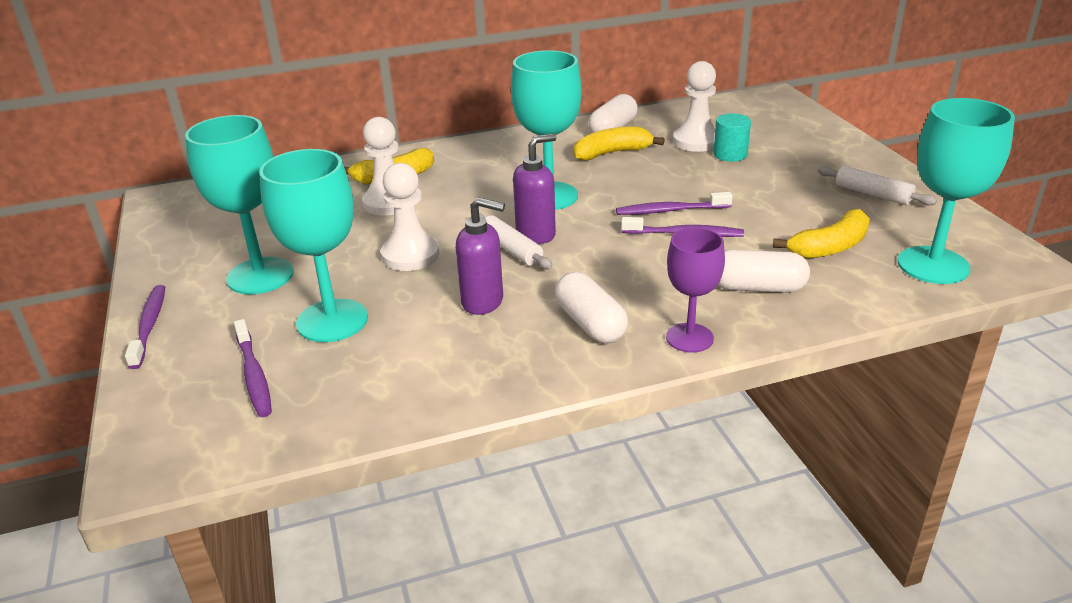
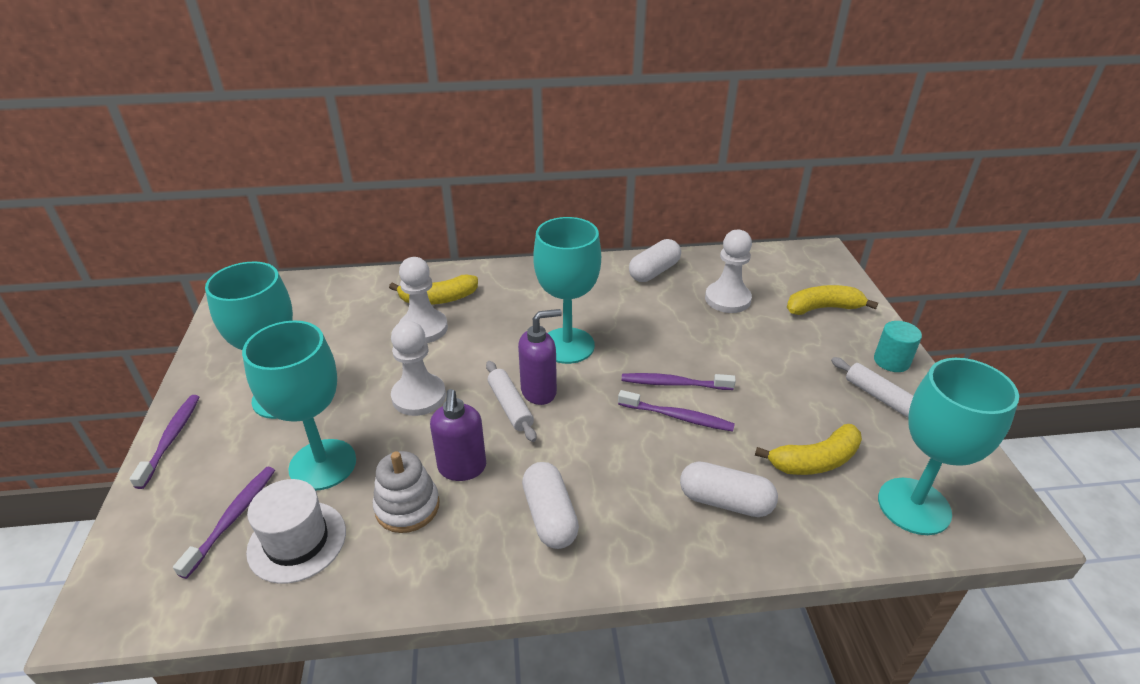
camera: 10 degrees right, 5 degrees up
(254, 375) = (233, 518): purple toothbrush -> purple toothbrush turned 150 degrees counterclockwise
(334, 381) = (297, 541): none -> white hat
(440, 338) = (407, 507): none -> white stacking toy
(483, 302) = (462, 468): purple soap dispenser -> purple soap dispenser turned 60 degrees clockwise
(612, 153) = (643, 301): yellow banana -> yellow banana (823, 308)
(689, 338) = (637, 555): purple goblet -> none
(730, 154) = (754, 321): turquoise cylinder -> turquoise cylinder (891, 361)

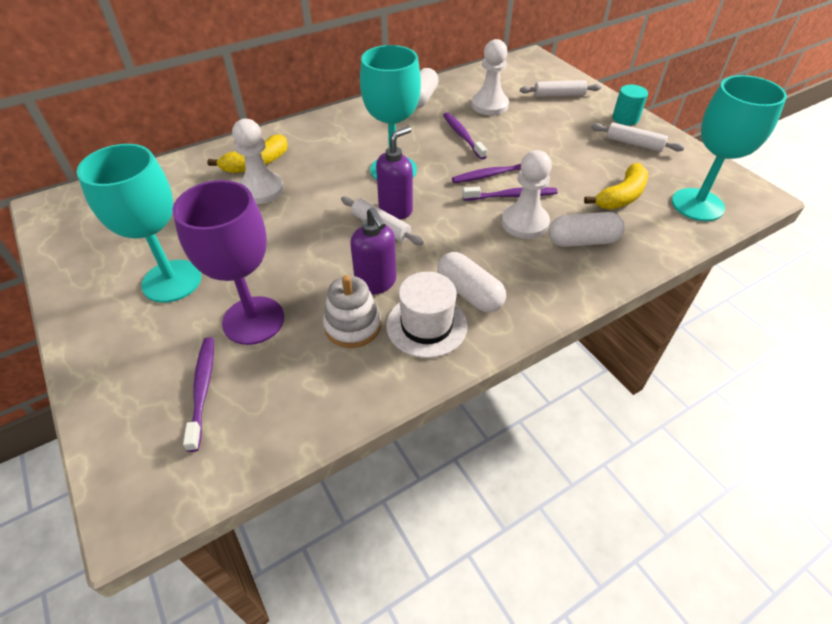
camera: 25 degrees left, 10 degrees up
(171, 439) = (84, 349): purple toothbrush -> purple toothbrush (462, 136)
(297, 541) = (277, 384): white hat -> white hat (426, 325)
(323, 464) = (253, 320): turquoise goblet -> purple goblet
(419, 396) = (298, 242): white pawn -> white pawn (524, 223)
(823, 308) = (559, 95): yellow banana -> white rolling pin

